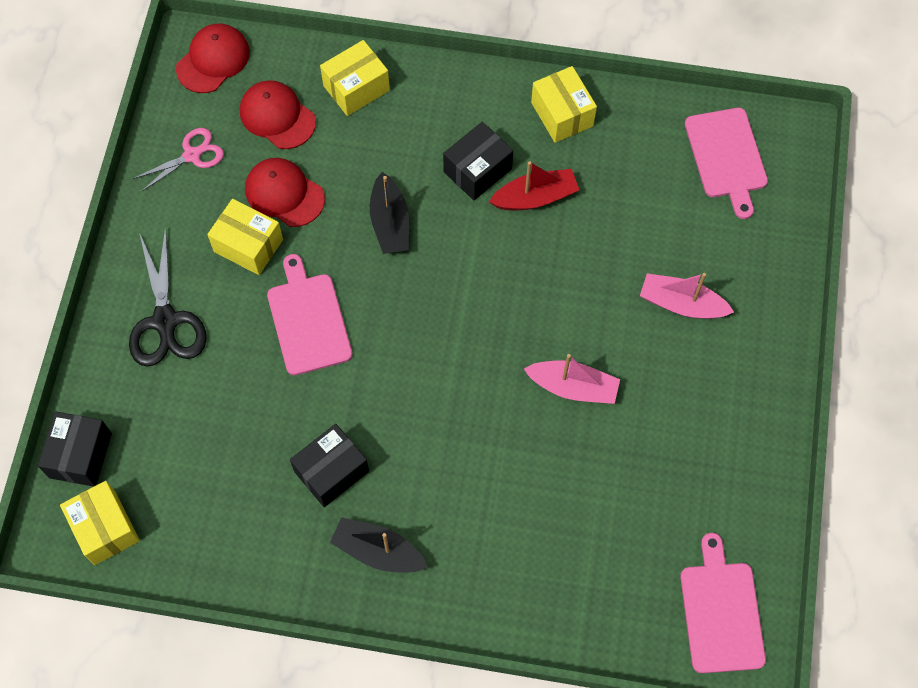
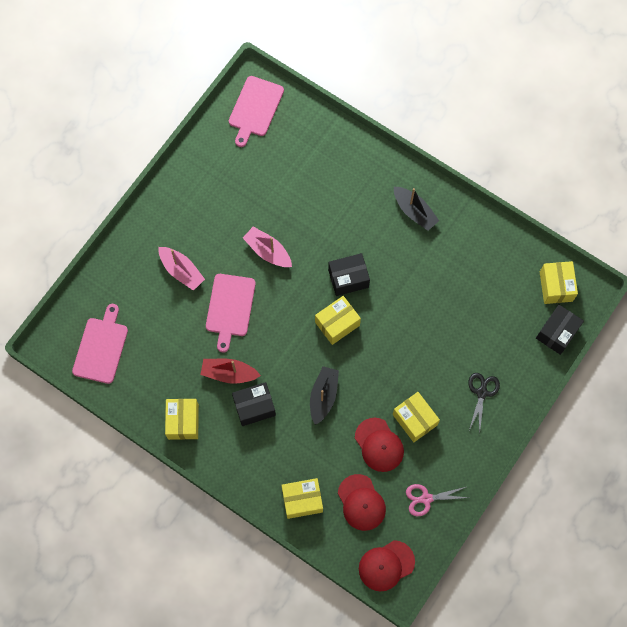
camera: 155 degrees left, 5 degrees up
(165, 321) = (482, 393): black scissors -> black scissors, size x0.64
(308, 320) = (398, 356): pink cutting board -> pink cutting board (230, 308)
(331, 471) = (421, 263): black box -> black box (348, 278)
(418, 327) = (337, 323): none -> yellow box

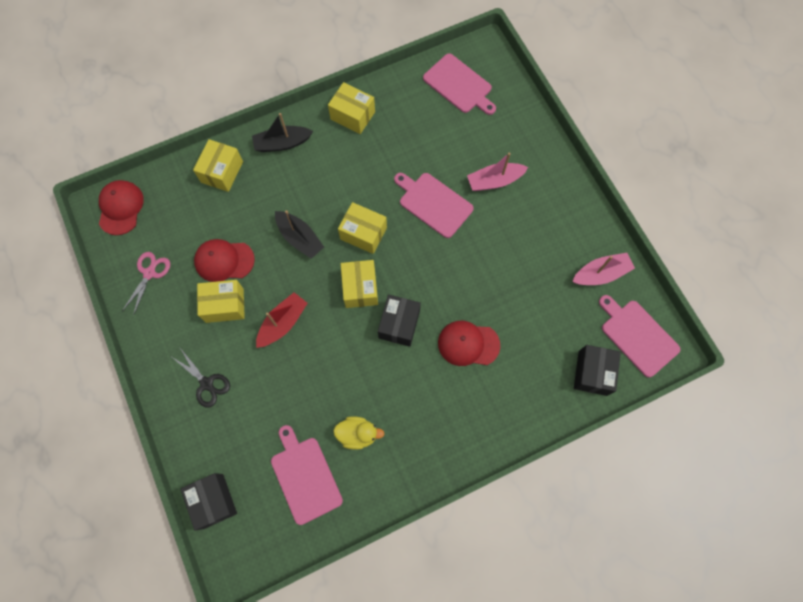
camera: 120 degrees right, 0 degrees up
(229, 373) = (372, 172): red boat -> red boat (283, 323)
(254, 407) = (328, 176): black box -> black box (592, 373)
(268, 251) = (471, 265): pink boat -> pink boat (600, 274)
(361, 502) = (186, 217): red cap -> red cap (468, 344)
(414, 211) = (432, 432): black boat -> black boat (282, 143)
(448, 262) = (358, 434): none -> yellow duck
(500, 280) = (305, 477): none -> pink cutting board
(556, 286) = (261, 534): yellow box -> yellow box (363, 233)

